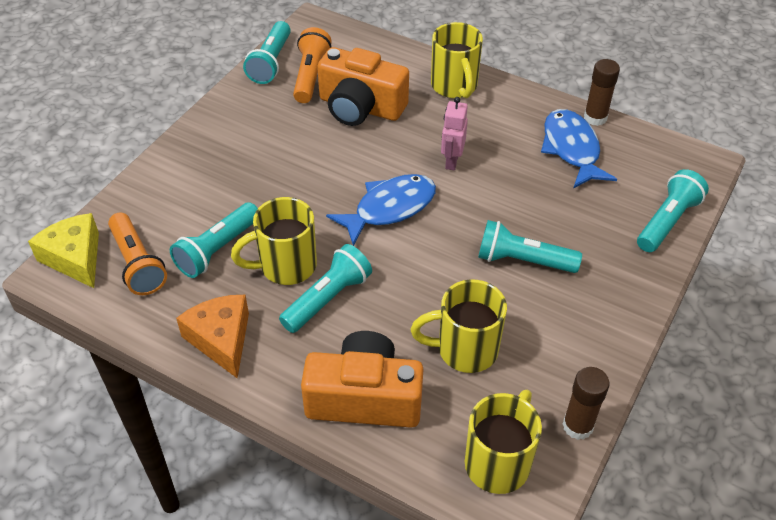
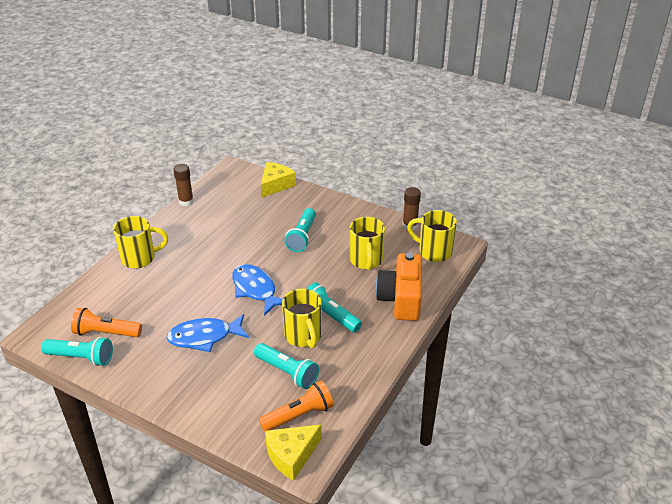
camera: 90 degrees left, 10 degrees down
(221, 339) = (364, 363): orange cheese -> none
(360, 107) = (151, 304): orange camera -> none
(451, 161) = (215, 262): pink robot -> none
(572, 149) = (213, 212): blue fish -> blue fish (204, 337)
(667, 221) = (276, 185): turquoise flashlight -> yellow cheese

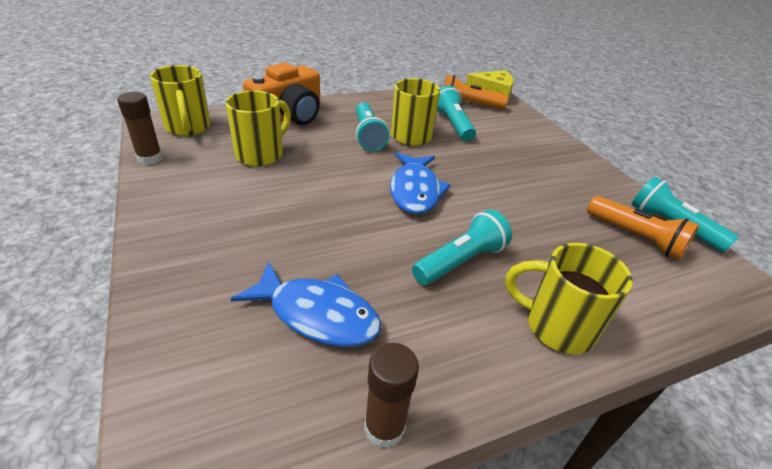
camera: 145 degrees left, 0 degrees up
(204, 337) = (511, 178): blue fish -> blue fish (317, 314)
(276, 185) = (170, 341): yellow cheese -> none
(302, 237) = (281, 216): turquoise flashlight -> turquoise flashlight (460, 261)

